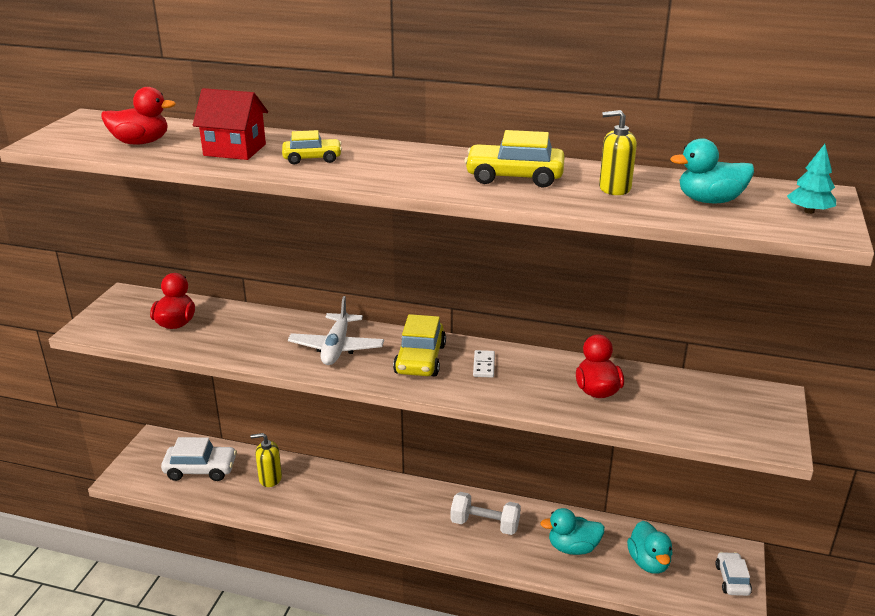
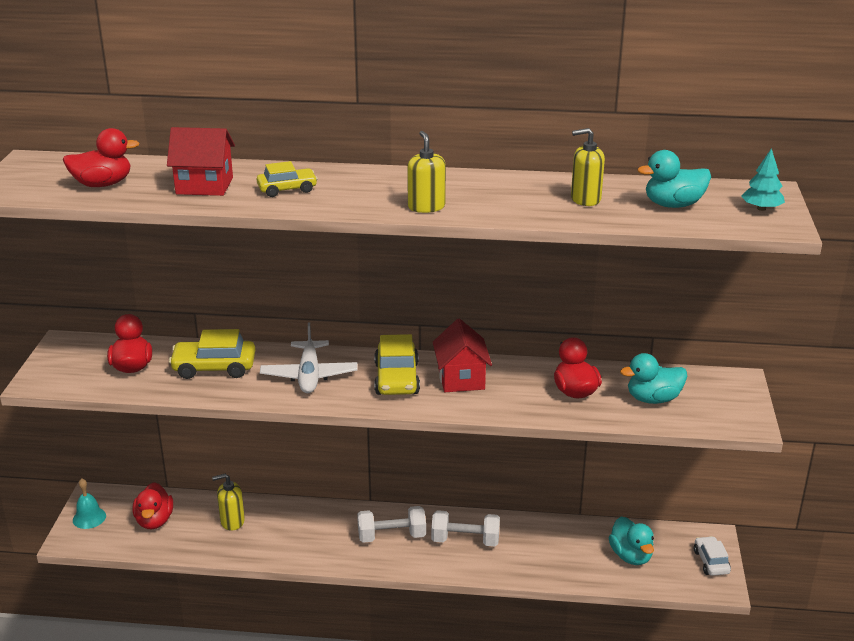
camera: 10 degrees left, 0 degrees up
(144, 459) = (89, 518): none -> turquoise bell
(200, 469) = (154, 521): white car -> red duck
(414, 511) = (391, 536): none -> white dumbbell
(443, 184) = (426, 207): none -> yellow soap dispenser
(484, 365) = (461, 379): white domino -> red house
(514, 177) = (490, 194): yellow car -> yellow car (214, 368)
(573, 547) = (556, 551): turquoise duck -> turquoise duck (653, 399)

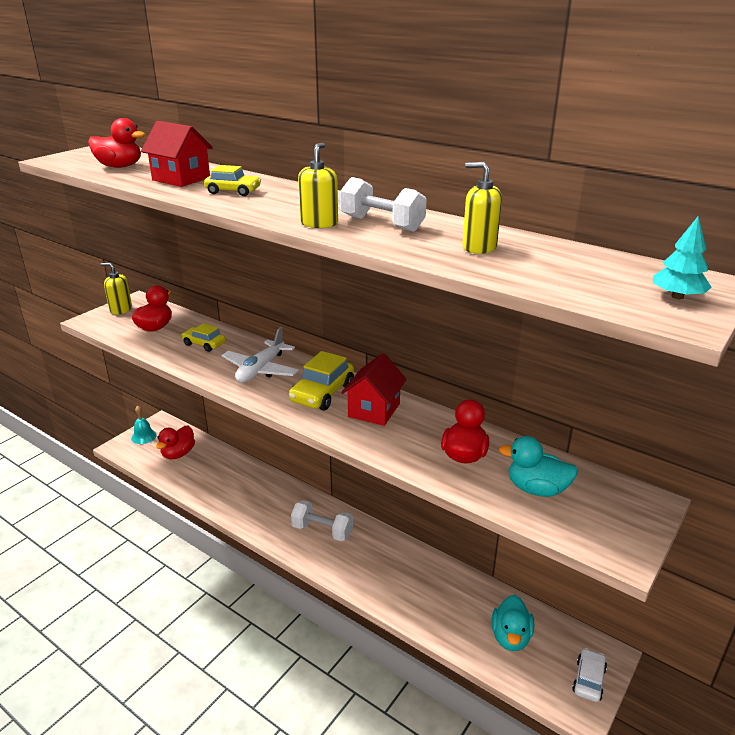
camera: 30 degrees right, 0 degrees up
(214, 368) = (204, 344): yellow car -> yellow car, size x0.63
(232, 521) = (224, 473): yellow soap dispenser -> yellow soap dispenser (121, 310)
(465, 540) = (376, 558): white dumbbell -> white dumbbell (382, 223)
(673, 205) = (570, 271): turquoise duck -> none

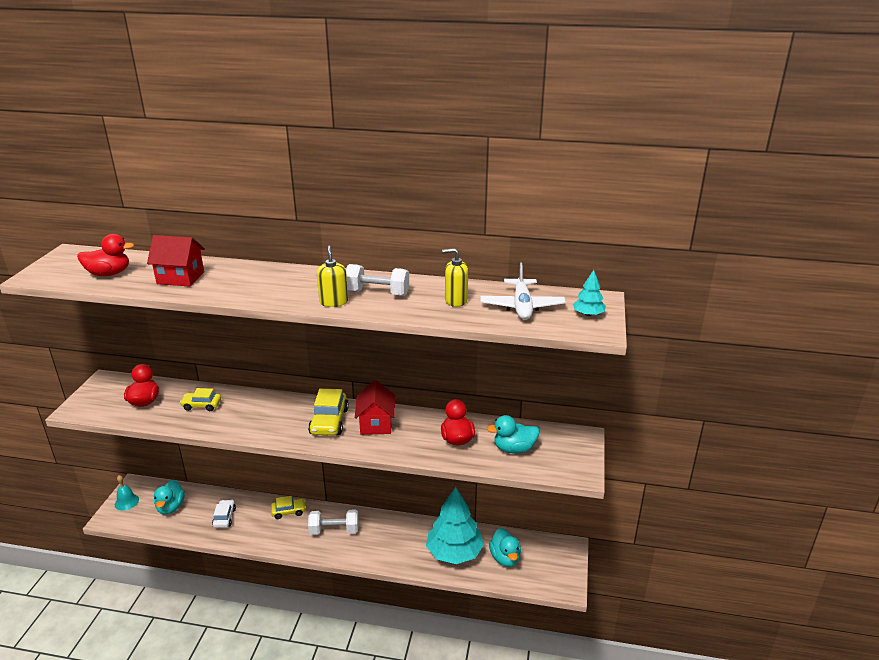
camera: 25 degrees left, 0 degrees up
(121, 310) = (96, 392): yellow soap dispenser -> none
(178, 454) = (171, 507): red duck -> turquoise duck
(233, 191) = (238, 283): yellow car -> yellow car (288, 511)
(261, 370) = (267, 415): white plane -> white plane (522, 306)
(448, 606) = (454, 552): none -> turquoise tree
(588, 680) = (564, 567): white car -> white car (224, 517)

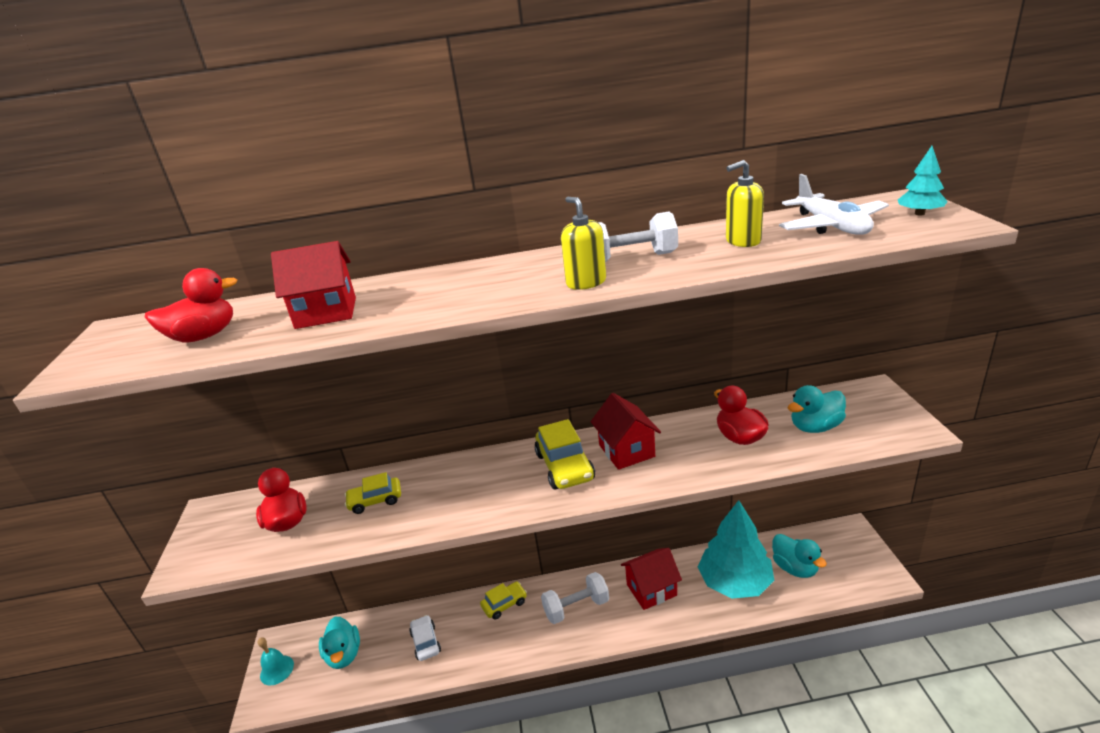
camera: 15 degrees left, 0 degrees up
(392, 537) = (651, 590): none -> red house

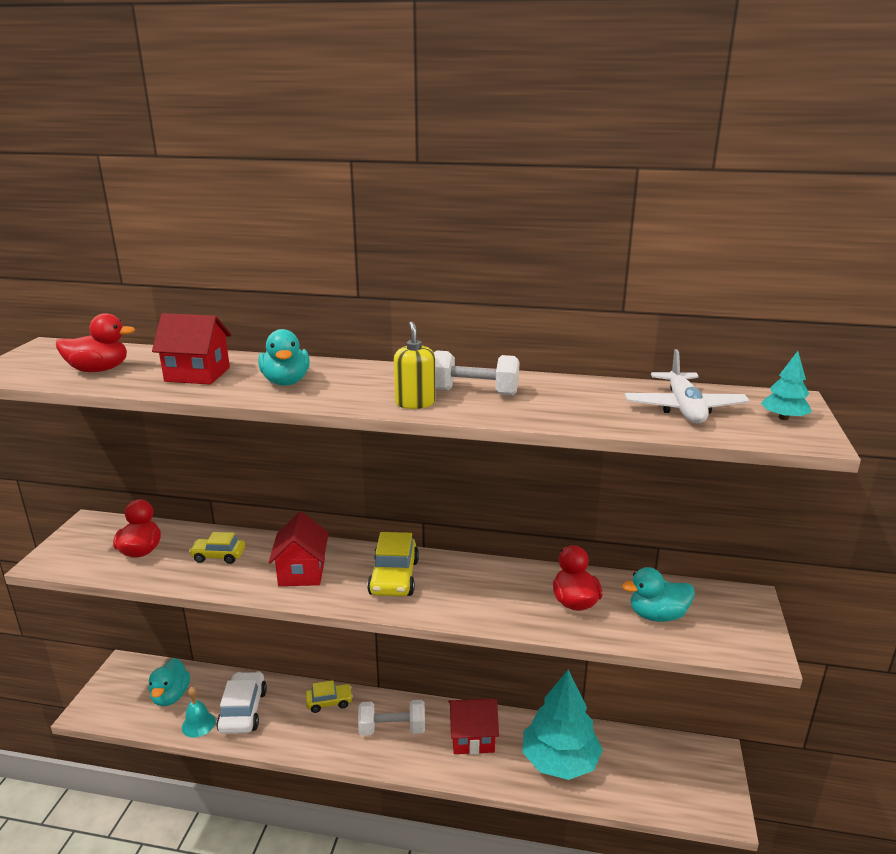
camera: 15 degrees right, 5 degrees down
(277, 670) = (112, 688): turquoise bell -> turquoise bell (198, 724)
(426, 642) = (243, 711): white car -> white car, size x1.58
(626, 451) = (459, 581): red house -> red house (302, 572)
(743, 241) = (587, 401): yellow soap dispenser -> none
(795, 568) = (631, 769): turquoise duck -> turquoise duck (286, 382)

